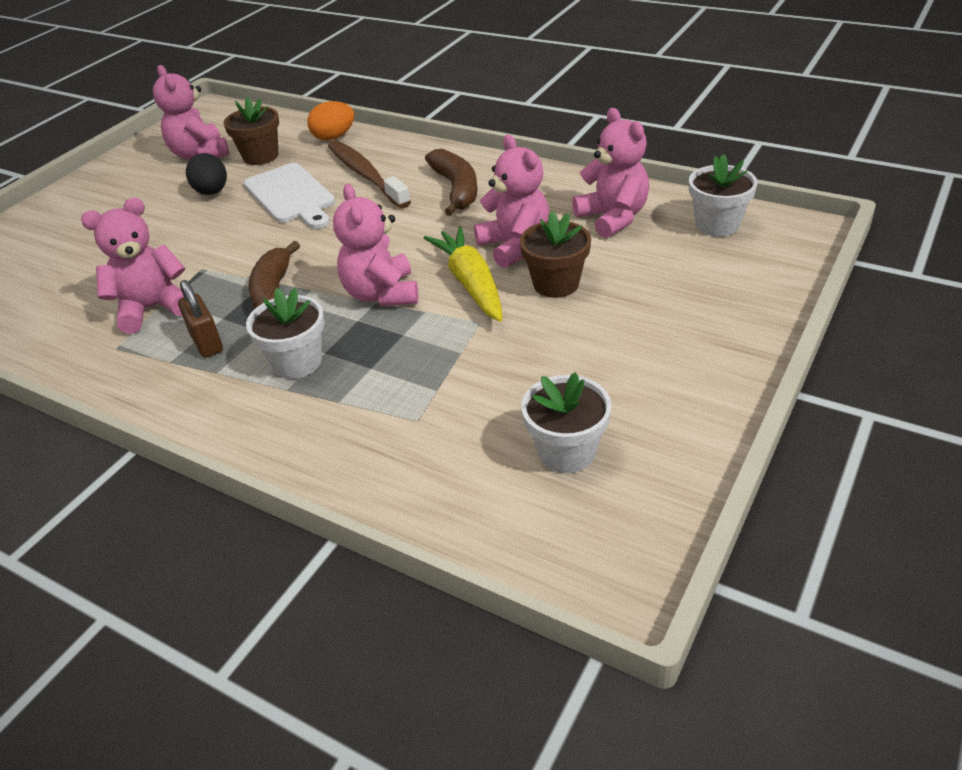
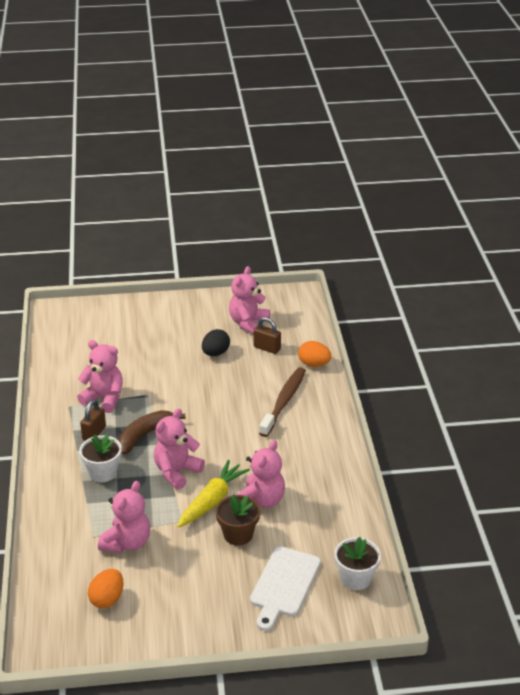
camera: 50 degrees right, 5 degrees down
(261, 156) = (267, 348): brown flower pot -> brown padlock
(291, 196) = (237, 385): white cutting board -> white cutting board (284, 585)
(456, 189) = (300, 447): brown banana -> none
(566, 452) = (107, 599): white flower pot -> orange egg
(613, 218) = (325, 529): pink teddy bear -> pink teddy bear (127, 543)

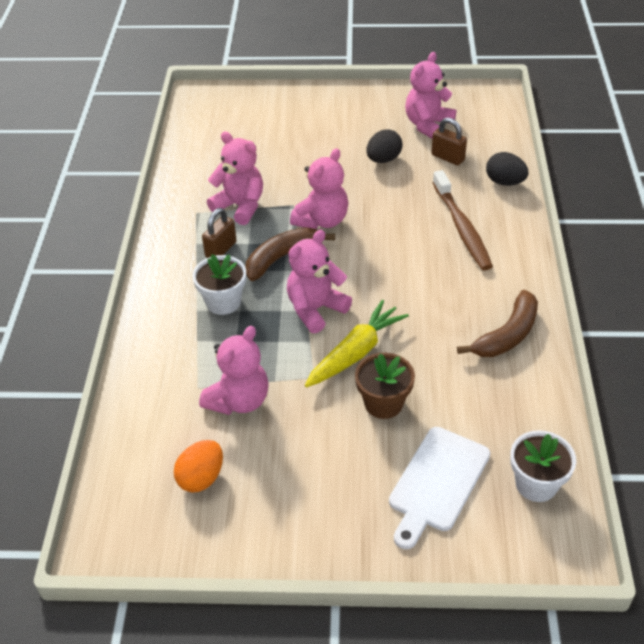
camera: 10 degrees right, 10 degrees up
(261, 501) = (419, 359): pink teddy bear -> pink teddy bear (322, 220)
(284, 402) = (462, 227): brown toothbrush -> brown toothbrush turned 135 degrees clockwise
(314, 364) = (504, 182): orange egg -> black egg
(325, 478) = (507, 335): none -> brown banana

